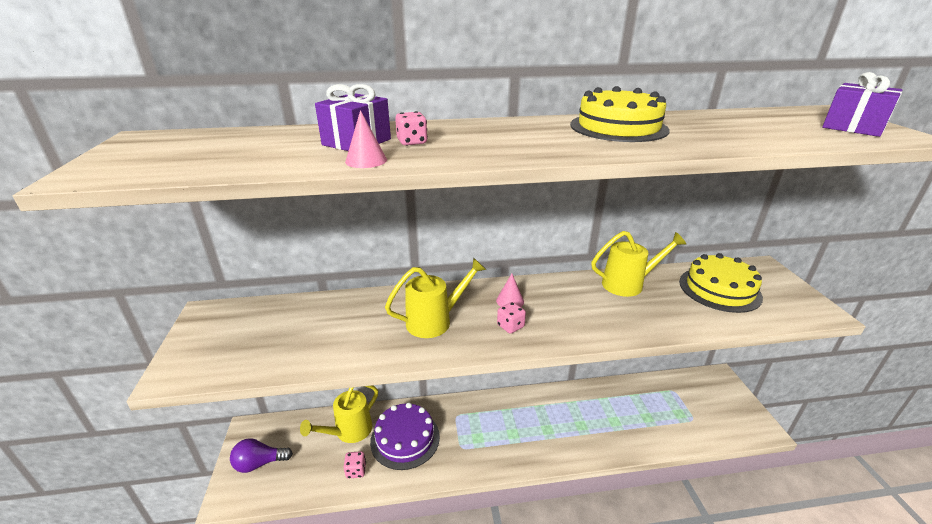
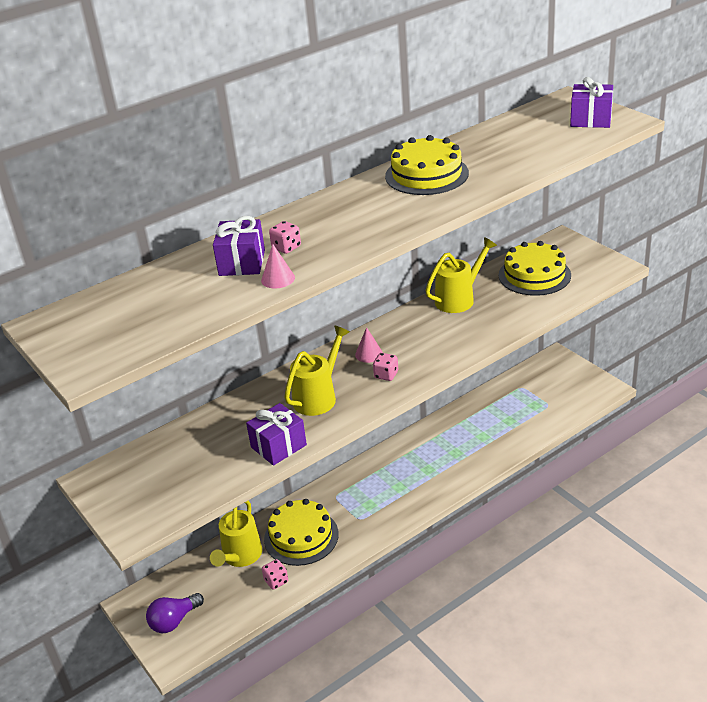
camera: 25 degrees left, 5 degrees up
(360, 352) = (278, 446): none -> purple gift
(405, 439) = (301, 536): purple cake -> yellow cake

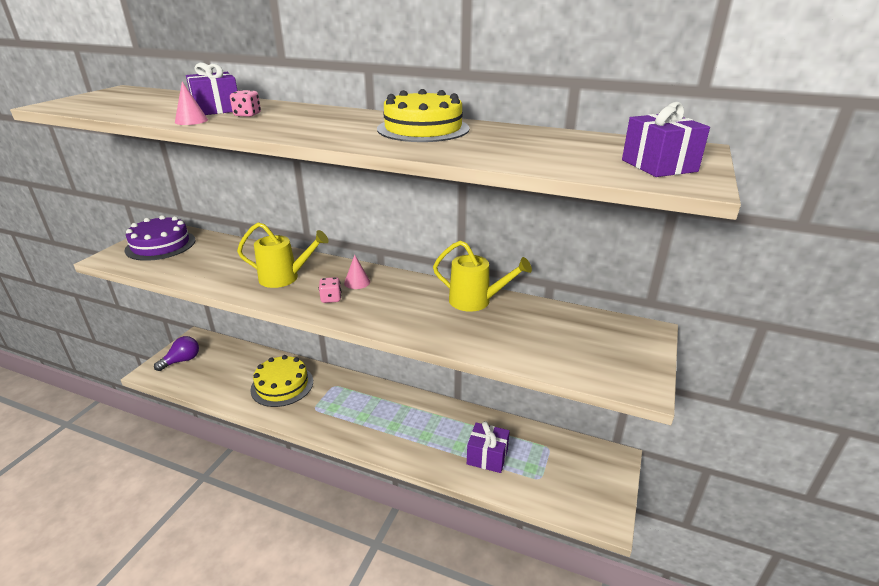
camera: 55 degrees right, 5 degrees down
(140, 482) = (160, 245): none -> purple cake
(174, 621) = (182, 360): purple light bulb -> purple light bulb turned 120 degrees clockwise
(240, 557) = (251, 365): yellow watering can -> none
(276, 581) = (231, 391): pink dice -> none
(278, 446) = (214, 280): purple gift -> purple gift (487, 457)
(534, 275) = (560, 333): yellow cake -> none

